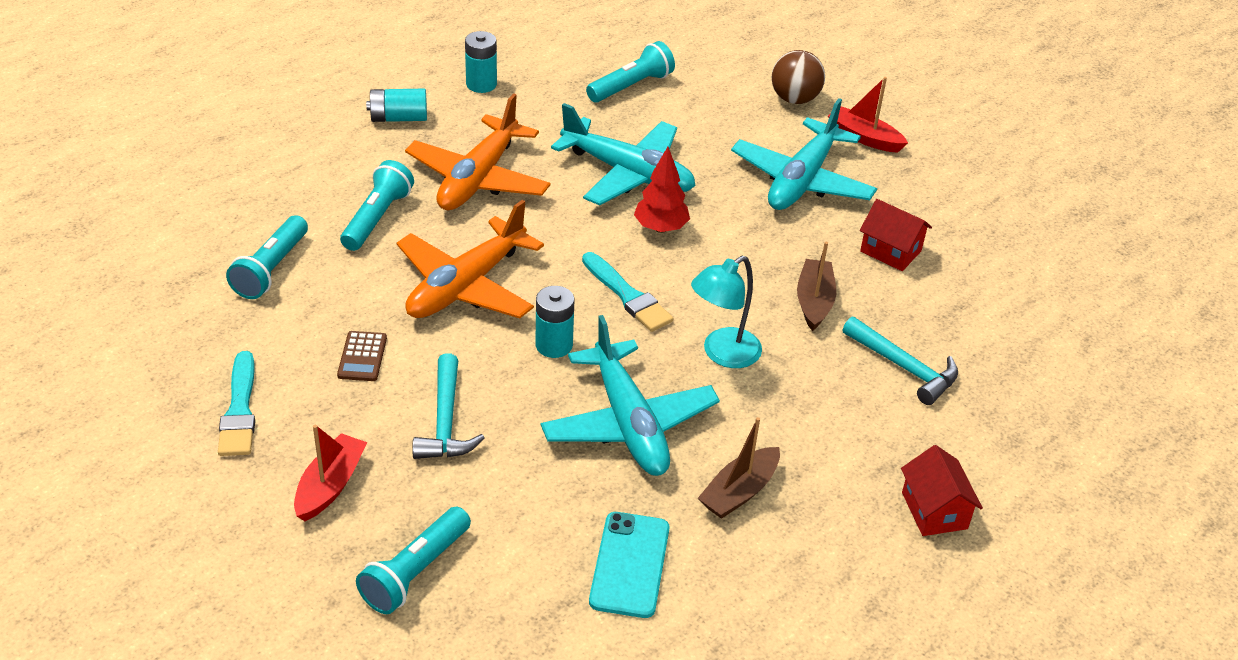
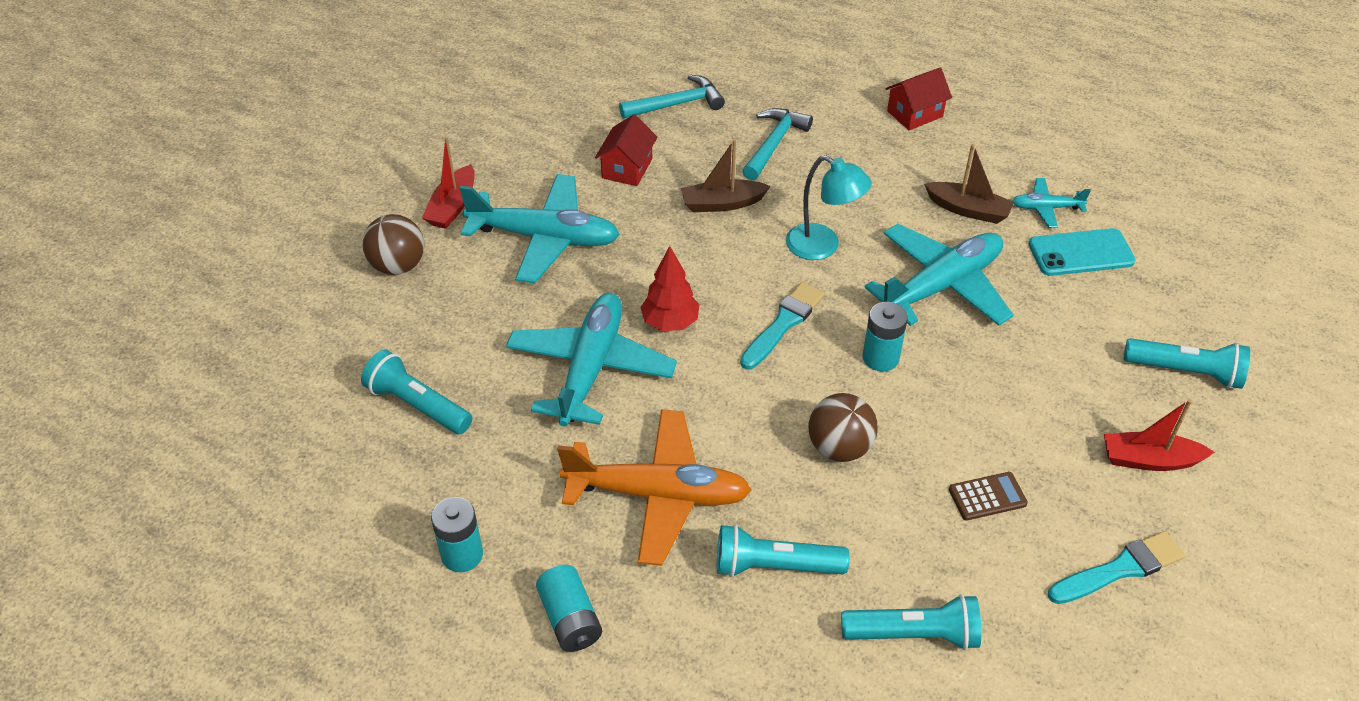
camera: 105 degrees left, 5 degrees up
(446, 421) = (1022, 405): turquoise hammer -> turquoise hammer (676, 104)
(466, 286) = (839, 448): orange plane -> brown ball
(717, 566) = (1046, 208): none -> turquoise plane

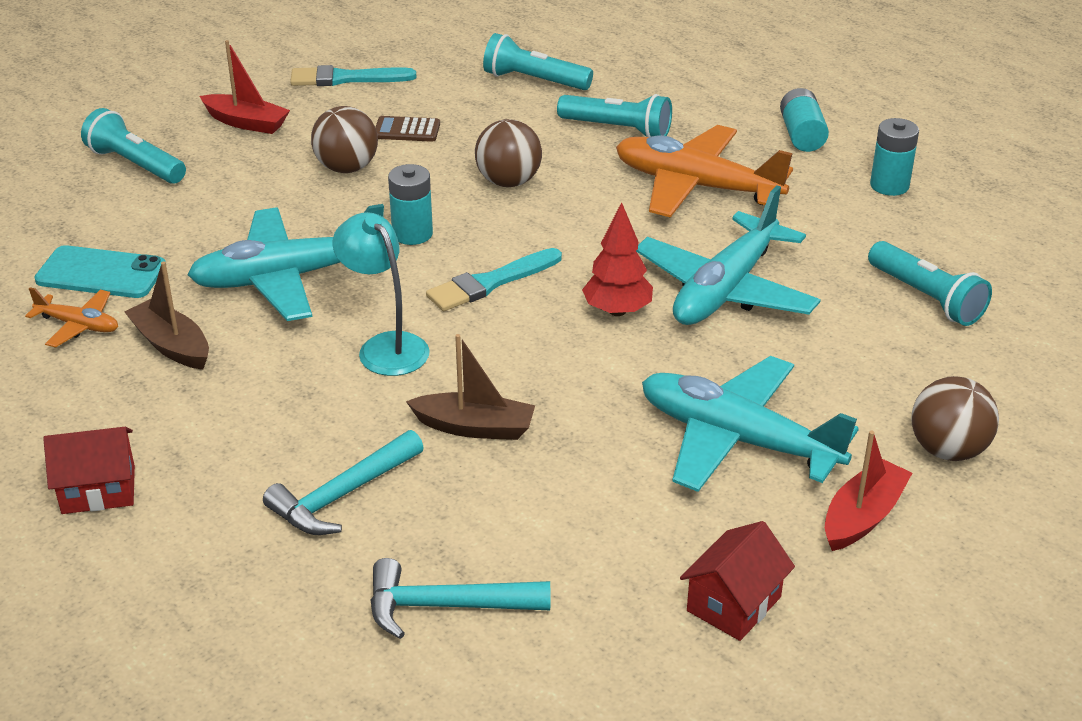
camera: 160 degrees left, 10 degrees down
(627, 168) = (582, 512): red house -> red house (734, 604)
(999, 423) = (347, 168): none -> brown ball
(1046, 208) = (78, 325): turquoise plane -> orange plane

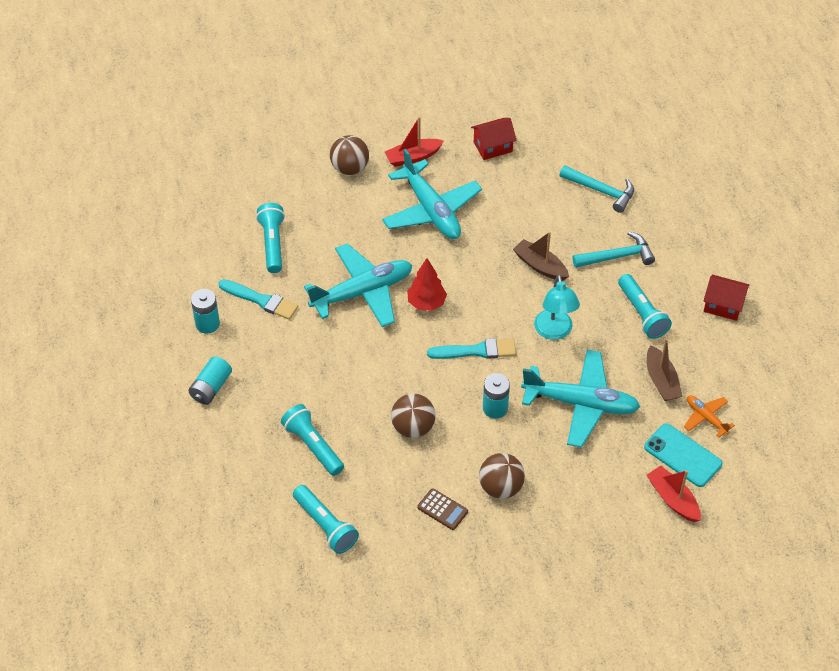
camera: 150 degrees left, 15 degrees up
(135, 164) = (631, 556): turquoise flashlight -> turquoise flashlight (642, 313)
(246, 123) = (541, 570): red boat -> red boat (672, 499)
(346, 78) = (449, 592): turquoise brush -> turquoise brush (261, 300)
(696, 186) = (311, 373): orange plane -> none

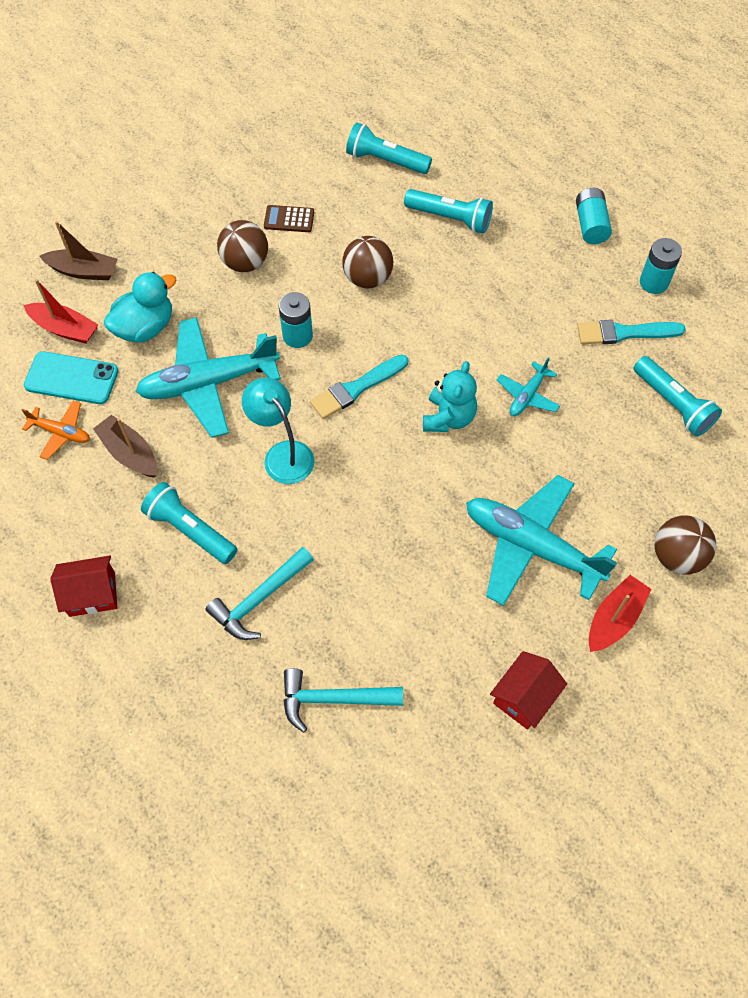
camera: 150 degrees right, 10 degrees up
(362, 292) = (527, 395): turquoise plane -> turquoise plane, size x0.48
(426, 303) = (448, 418): red tree -> turquoise teddy bear
(540, 266) = (348, 534): brown boat -> brown boat (84, 271)
(608, 470) = (145, 327): none -> turquoise duck

